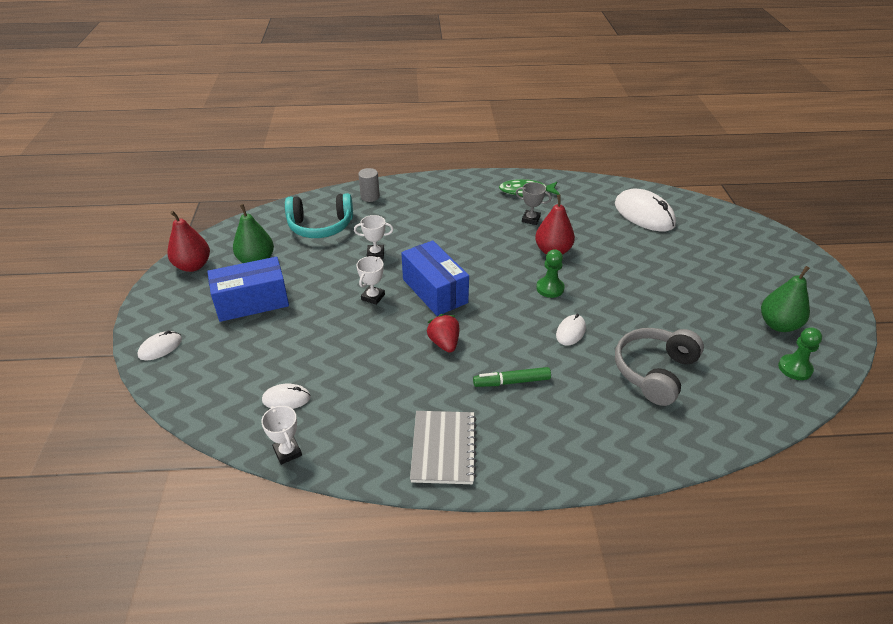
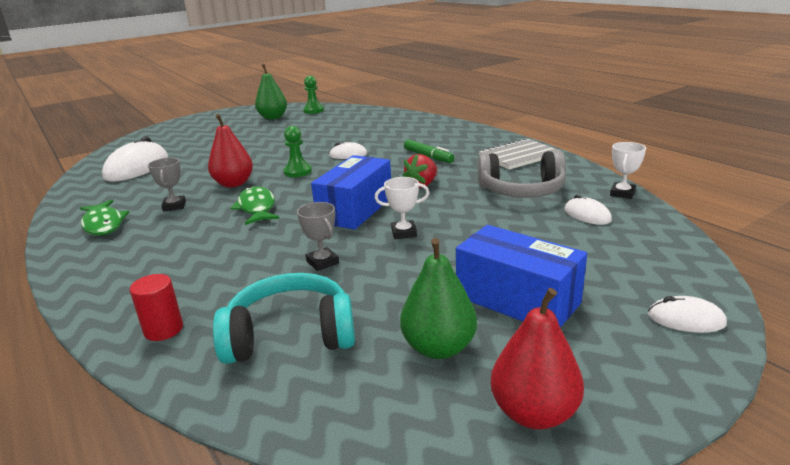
camera: 120 degrees left, 15 degrees down
(320, 226) = (290, 335): turquoise headphones -> turquoise headphones turned 60 degrees counterclockwise
(370, 197) = (163, 329): grey cylinder -> red cylinder
(375, 254) = (322, 262): white trophy -> grey trophy
(488, 250) = (257, 208): none -> green fish
(654, 372) = (360, 131): grey headphones -> grey headphones (521, 191)

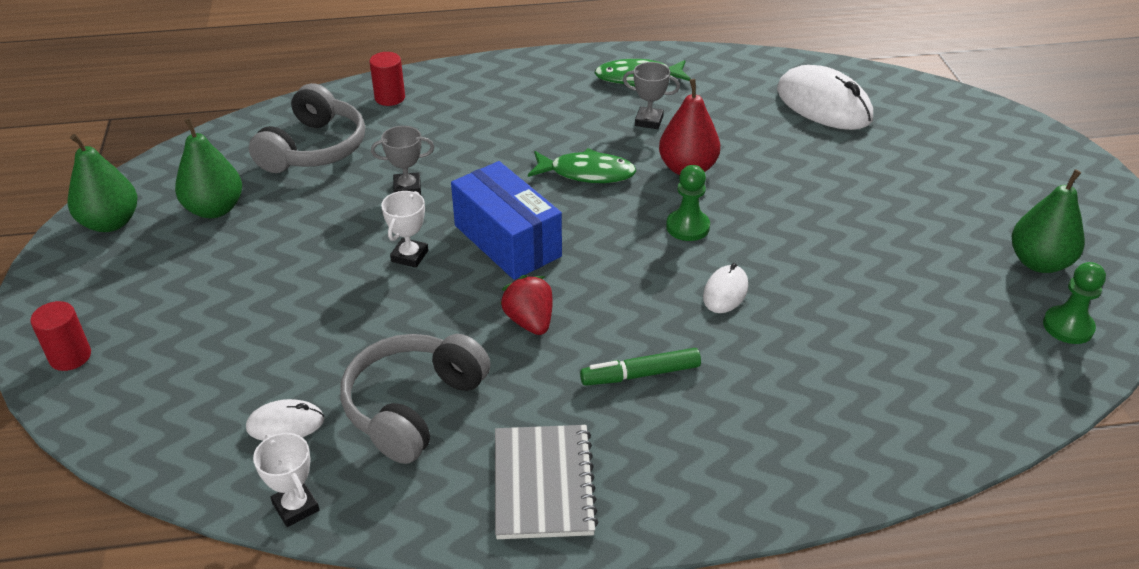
camera: 115 degrees right, 15 degrees up
(290, 335) = (314, 148): turquoise headphones -> grey headphones
(517, 300) = (214, 275): blue box -> none
(534, 413) = (110, 223): red pear -> green pear
(686, 319) = (70, 356): white mouse -> red cylinder

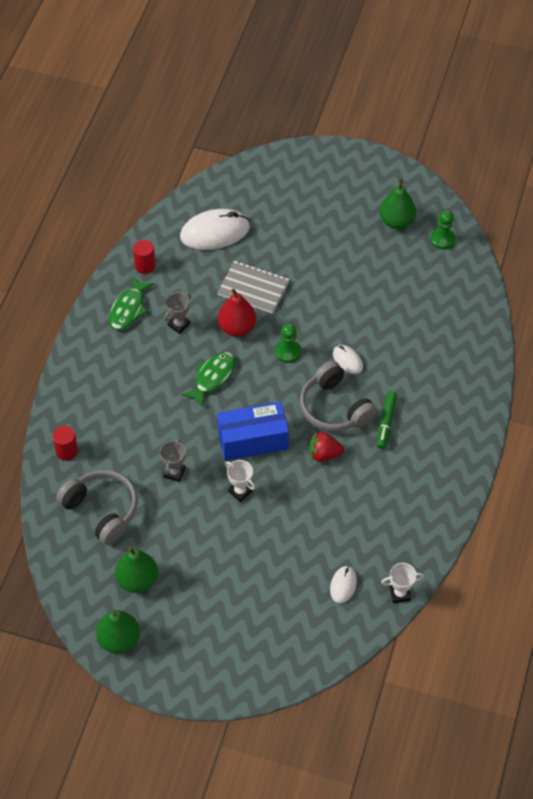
camera: 65 degrees left, 15 degrees up
(70, 356) = (238, 678): red cylinder -> red cylinder (145, 266)
(413, 406) = (359, 526): grey headphones -> grey headphones (334, 408)
(543, 484) = (434, 490): grey notebook -> grey notebook (253, 288)

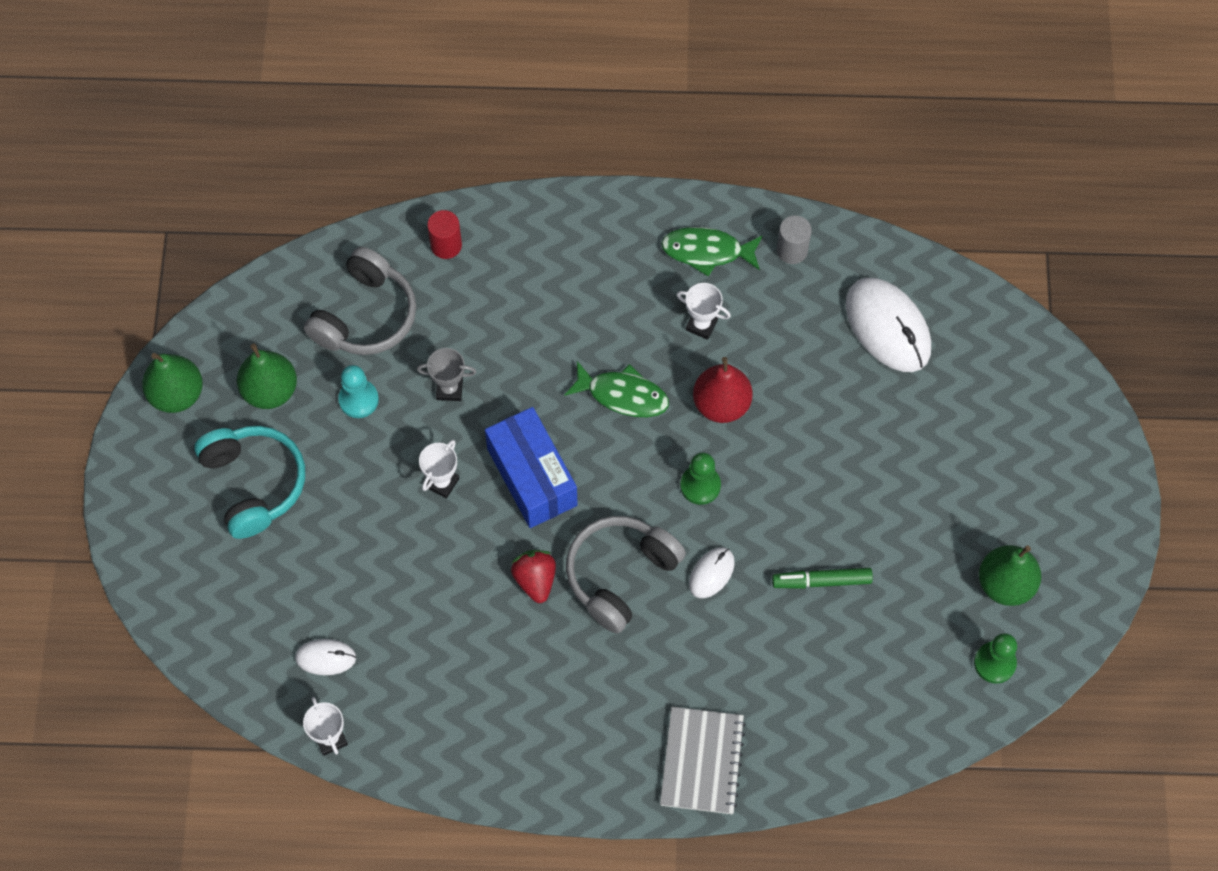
camera: 75 degrees right, 10 degrees up
(145, 266) = (792, 250): red cylinder -> grey cylinder
(163, 527) = (358, 400): none -> turquoise pawn
(179, 324) = (701, 325): grey trophy -> white trophy
(204, 604) = (254, 483): none -> turquoise headphones
(253, 288) = (800, 408): grey notebook -> grey notebook (702, 761)
(386, 422) = (616, 654): green marker -> green marker (822, 581)

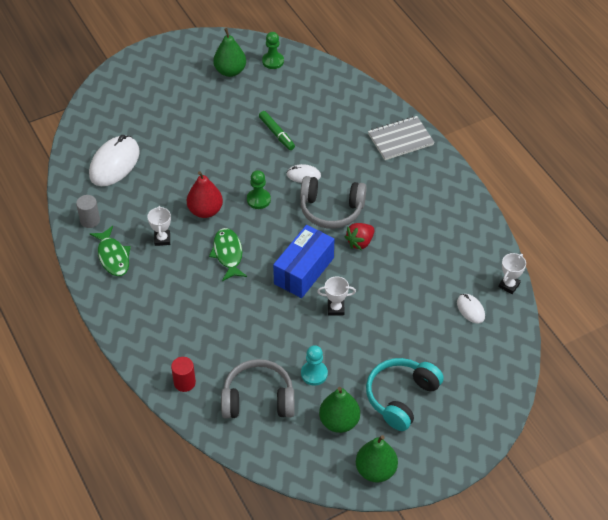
camera: 120 degrees left, 15 degrees down
(449, 389) = (277, 333): grey trophy -> none

